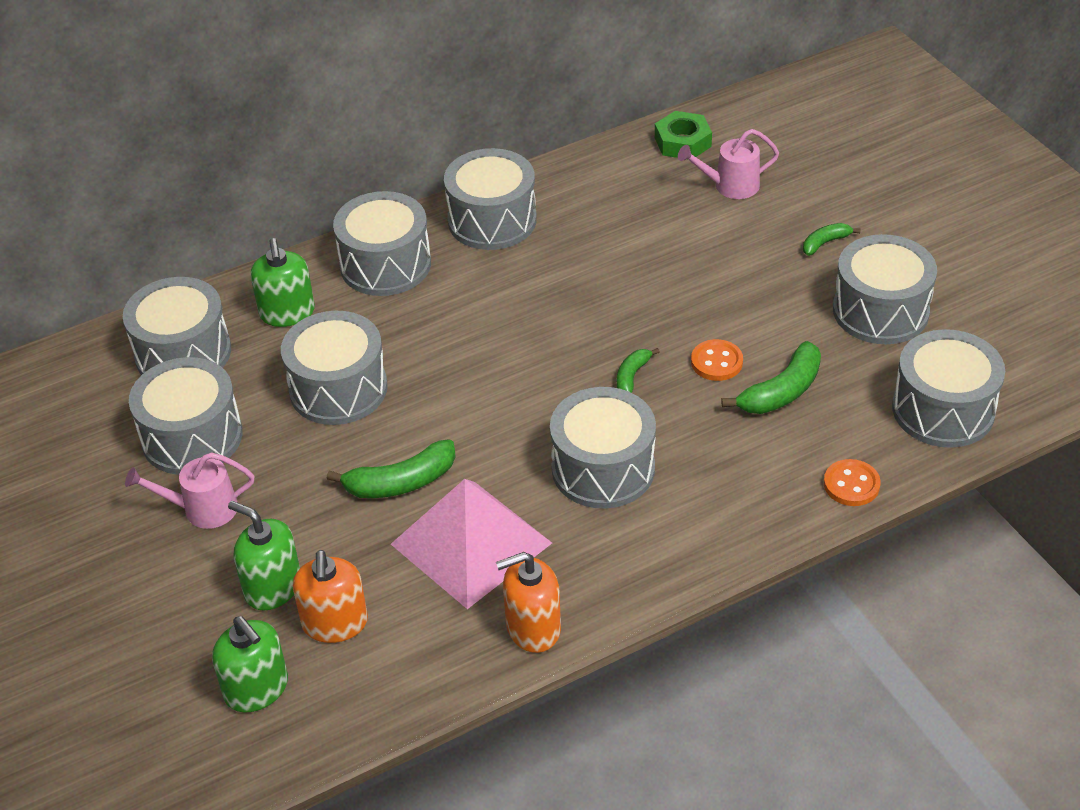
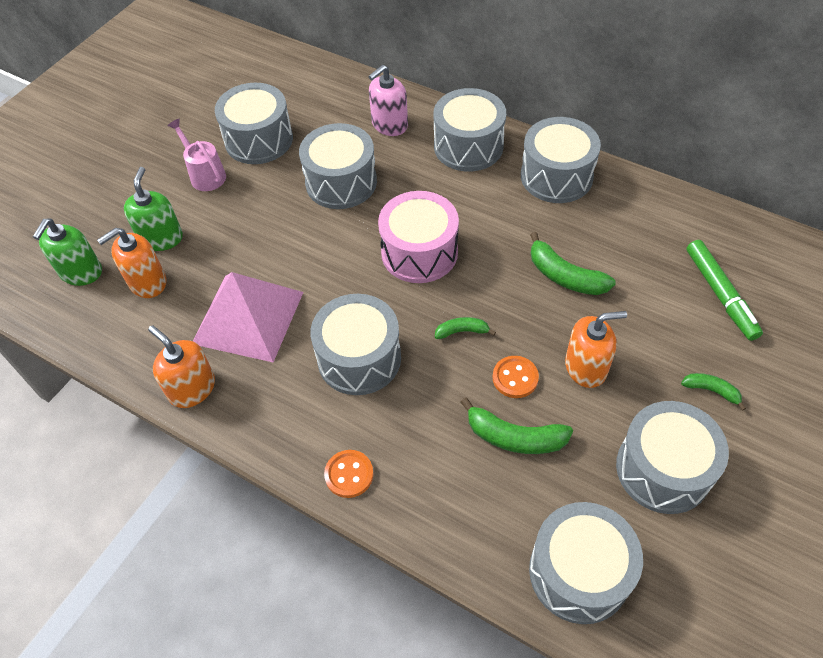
camera: 60 degrees right, 10 degrees up
(183, 353) = (323, 99): grey drum -> none
(287, 313) = (389, 125): green soap dispenser -> pink soap dispenser
(401, 482) = (280, 254): green banana -> green banana (565, 276)
(501, 365) = (419, 252): none -> pink drum
(683, 142) = (742, 241): green nut -> none
(730, 186) = (720, 294): pink watering can -> green marker
(741, 309) = (586, 367): none -> orange soap dispenser
(851, 484) = (445, 535): orange button -> orange button (349, 474)

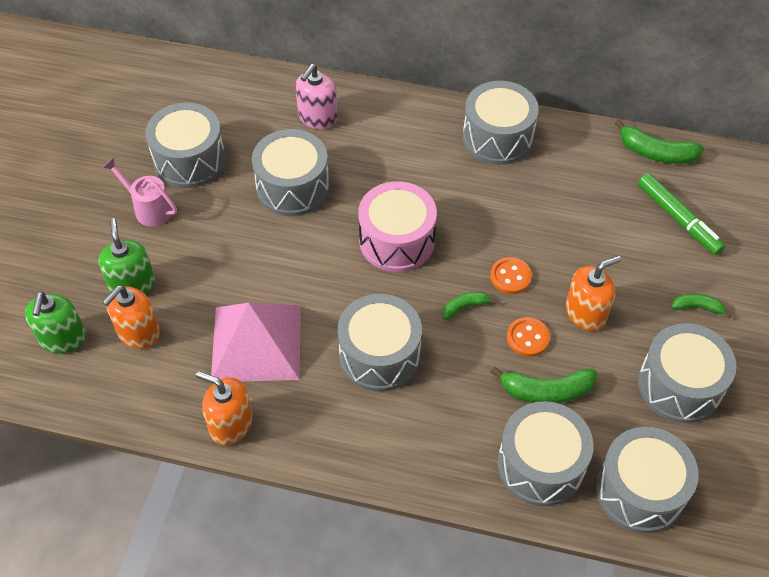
camera: 20 degrees left, 0 degrees up
(349, 474) = (412, 463): orange button -> orange button (510, 277)
(468, 146) = (403, 124): grey drum -> grey drum (540, 465)
(565, 276) = (538, 233): green banana -> green banana (656, 153)

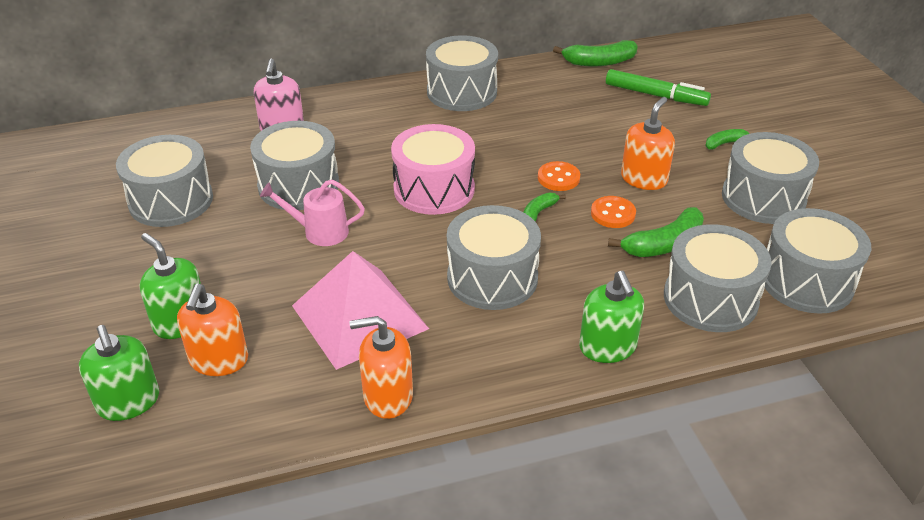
camera: 30 degrees left, 15 degrees down
(149, 208) = (153, 253): pink watering can -> pink watering can (319, 232)
(420, 467) = (607, 347): none -> green soap dispenser

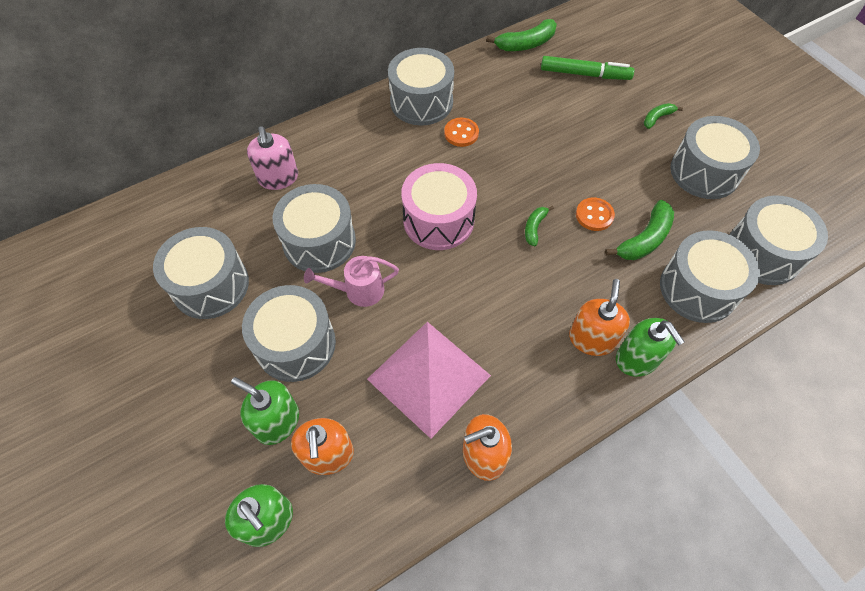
camera: 15 degrees left, 20 degrees up
(492, 278) = (522, 308): grey drum -> grey drum (295, 344)
(558, 178) = (537, 185): orange button -> orange button (461, 133)
(644, 179) = (606, 171): orange soap dispenser -> orange soap dispenser (592, 339)

